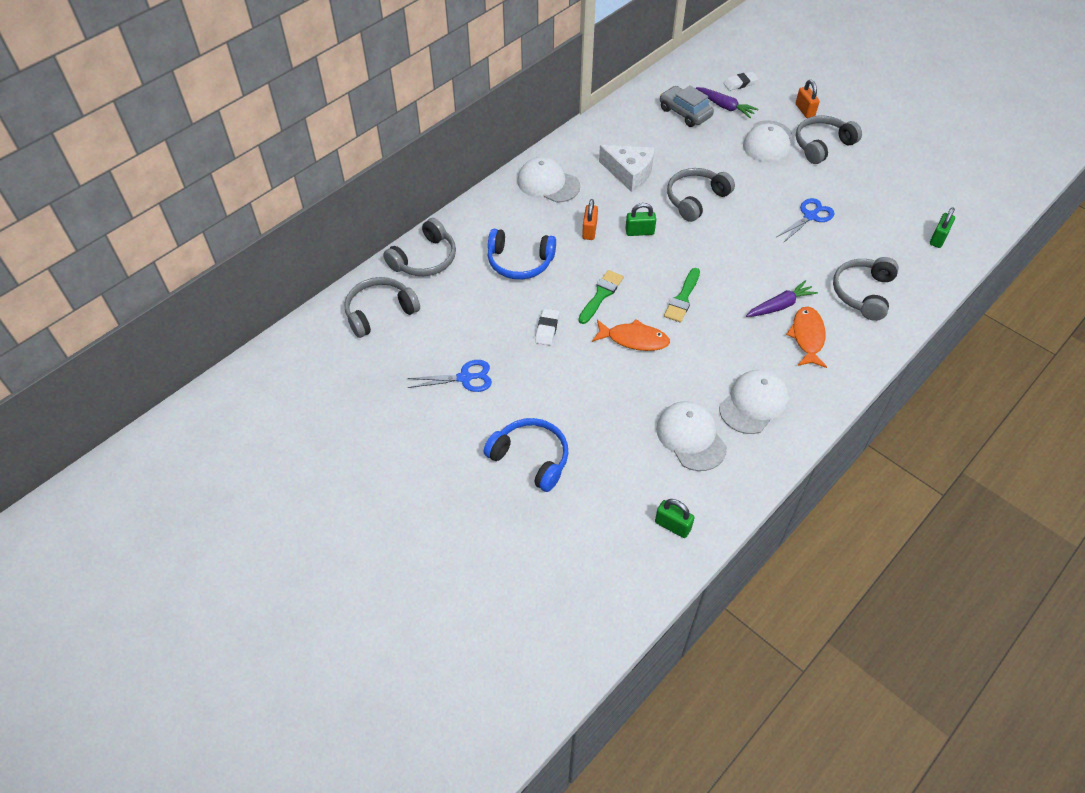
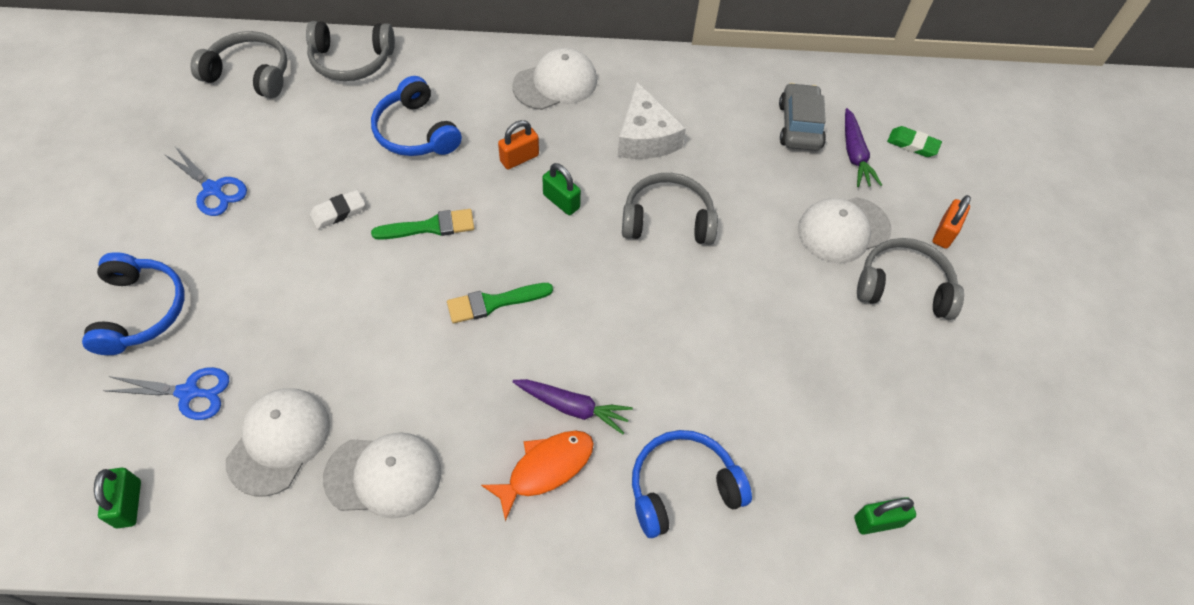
camera: 45 degrees right, 5 degrees up
(548, 183) = (555, 83): white cap -> white cap turned 75 degrees clockwise
(634, 339) = (388, 296): orange fish -> none
(740, 83) = (912, 144): white eraser -> green eraser
(810, 216) = (761, 349): blue scissors -> blue scissors (188, 393)
(863, 293) = (682, 488): grey headphones -> blue headphones

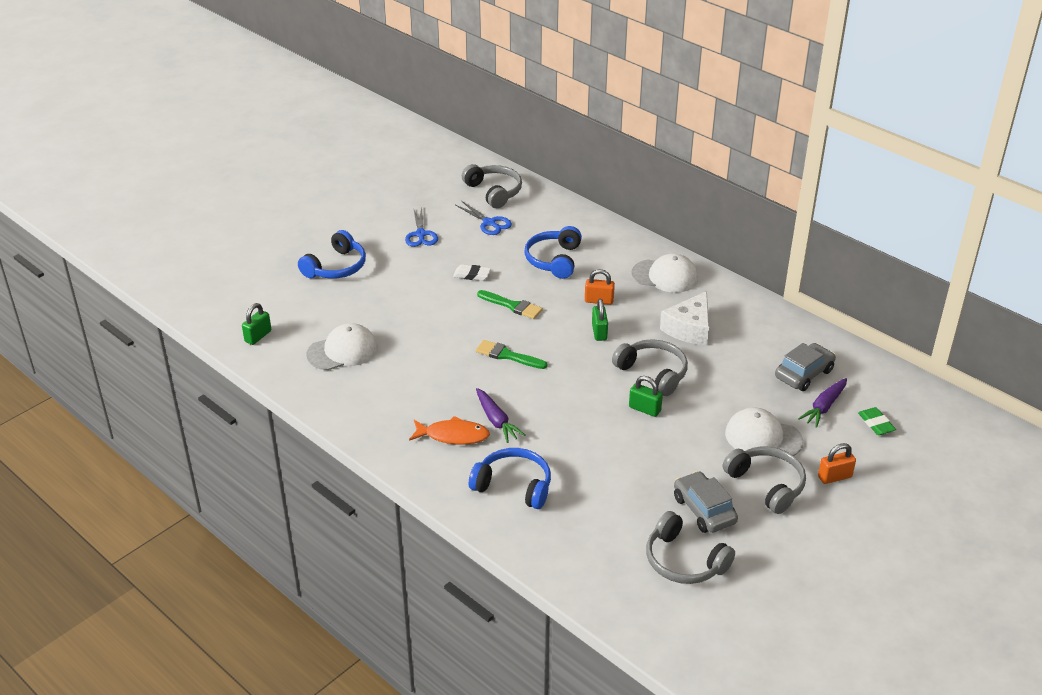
camera: 45 degrees right, 20 degrees down
(188, 393) = (324, 310): blue scissors -> blue scissors (489, 223)
(351, 61) = (556, 210): grey headphones -> grey headphones (684, 561)
(383, 475) = (374, 391): white cap -> none
(878, 521) = (605, 566): green padlock -> green padlock (644, 409)
(886, 364) = (704, 510): none -> grey car

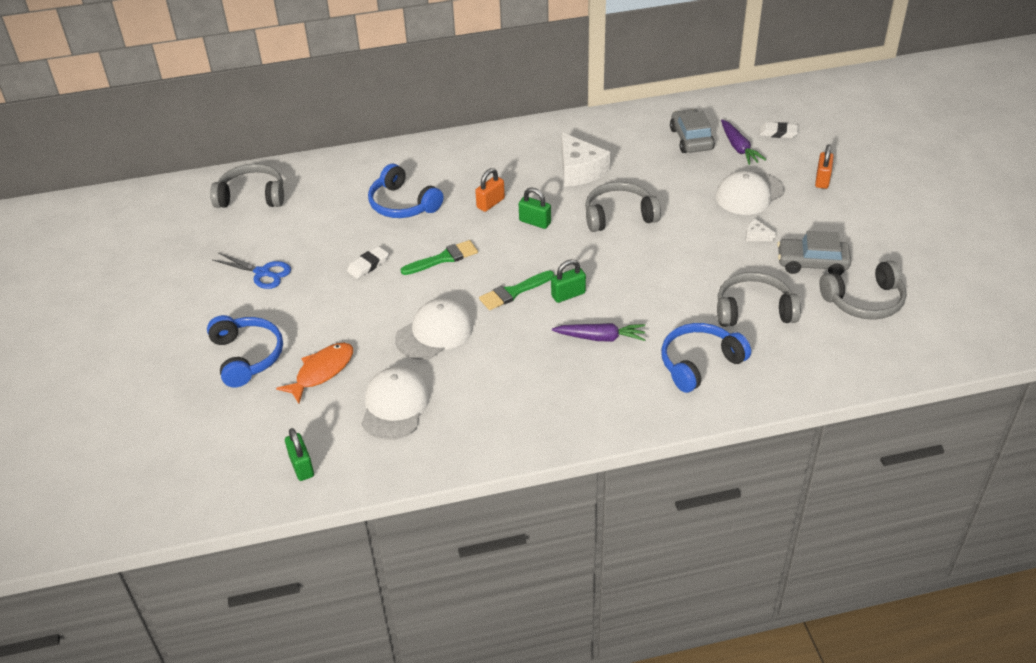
camera: 55 degrees left, 5 degrees up
(453, 435) = (598, 376): orange fish -> orange fish (322, 372)
(489, 223) = (298, 220): blue scissors -> none
(644, 409) = (662, 241): green padlock -> green padlock (568, 294)
(665, 276) = (495, 152): white cap -> white cap (434, 333)
(708, 462) = (756, 236): none -> white cheese
(766, 484) = (806, 217): grey headphones -> grey headphones (754, 310)
(876, 424) = (778, 133): green eraser -> white eraser

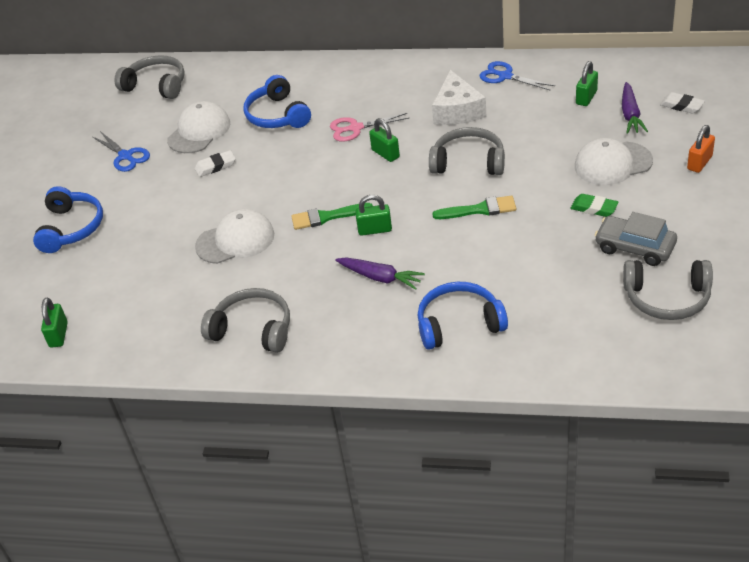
camera: 25 degrees right, 0 degrees up
(322, 372) = (122, 255): orange fish -> none
(395, 406) = (163, 300): white cap -> white cap (199, 131)
(443, 258) = (283, 173): green brush -> green brush (479, 210)
(490, 203) = (355, 128): orange padlock -> pink scissors
(605, 131) = (505, 76): none -> blue scissors
(691, 139) = (586, 97): grey car -> green padlock
(754, 310) = (545, 283): grey headphones -> grey headphones (253, 329)
(756, 236) = (594, 208): white cheese -> green eraser

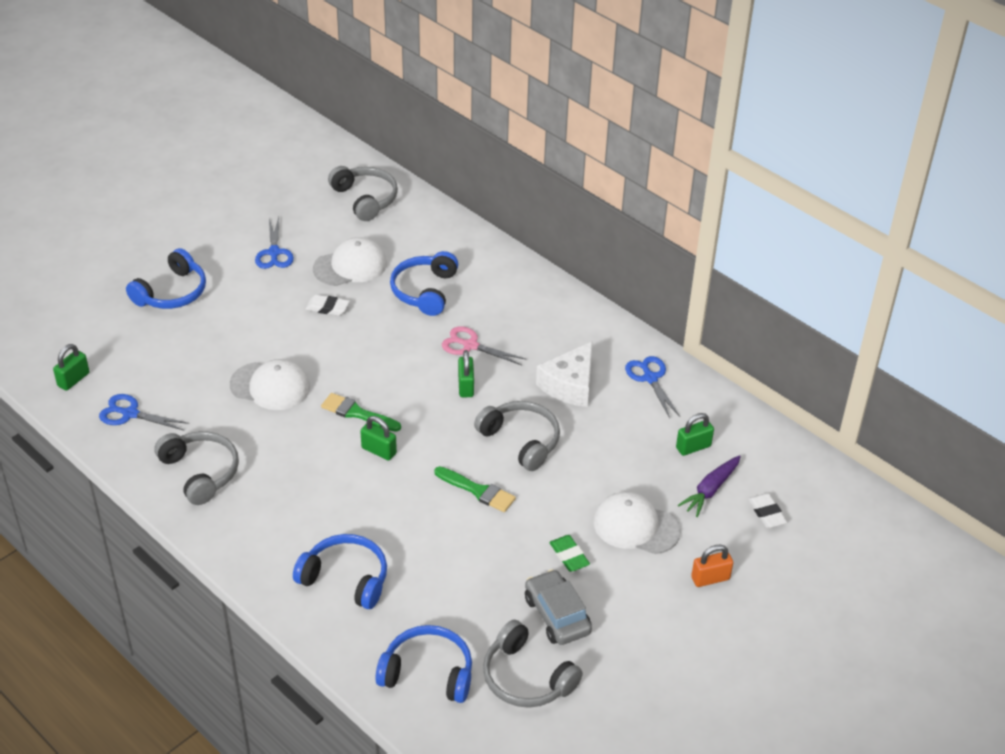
camera: 30 degrees right, 0 degrees up
(140, 327) = (130, 414): none -> blue scissors
(380, 278) = (335, 496): purple carrot -> none
(598, 342) = (428, 673): none -> blue headphones

